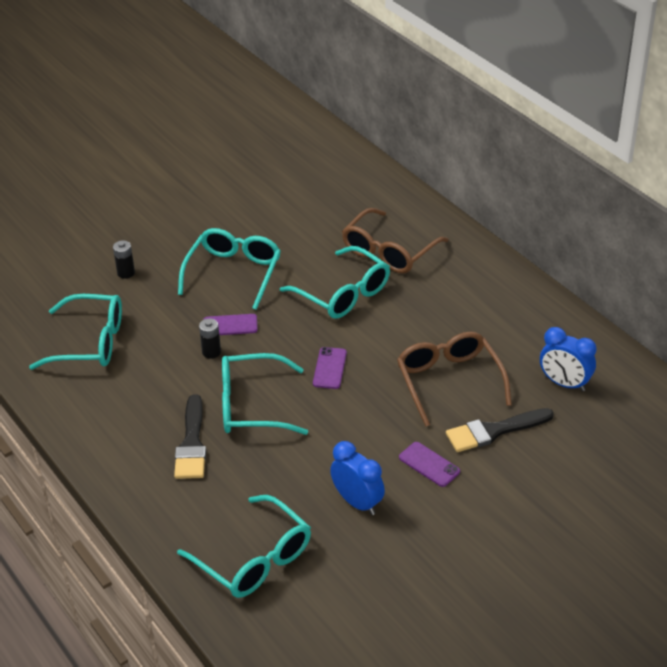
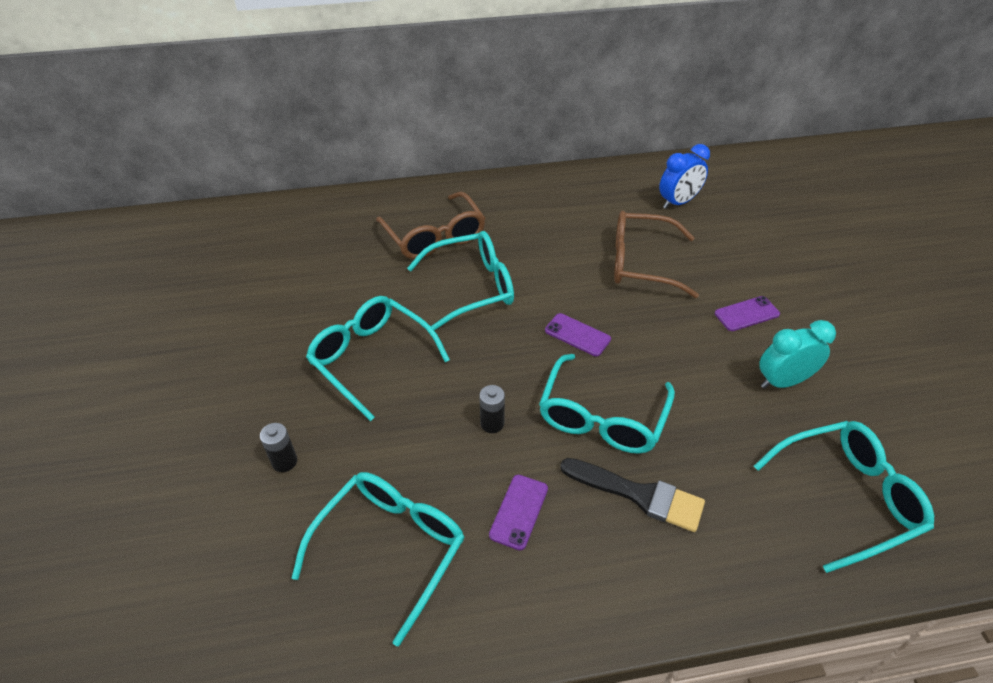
camera: 65 degrees left, 5 degrees up
(230, 325) = (458, 391): purple phone -> purple phone (519, 511)
(357, 502) = (782, 381): blue clock -> turquoise clock
(494, 431) = (719, 260): black brush -> none

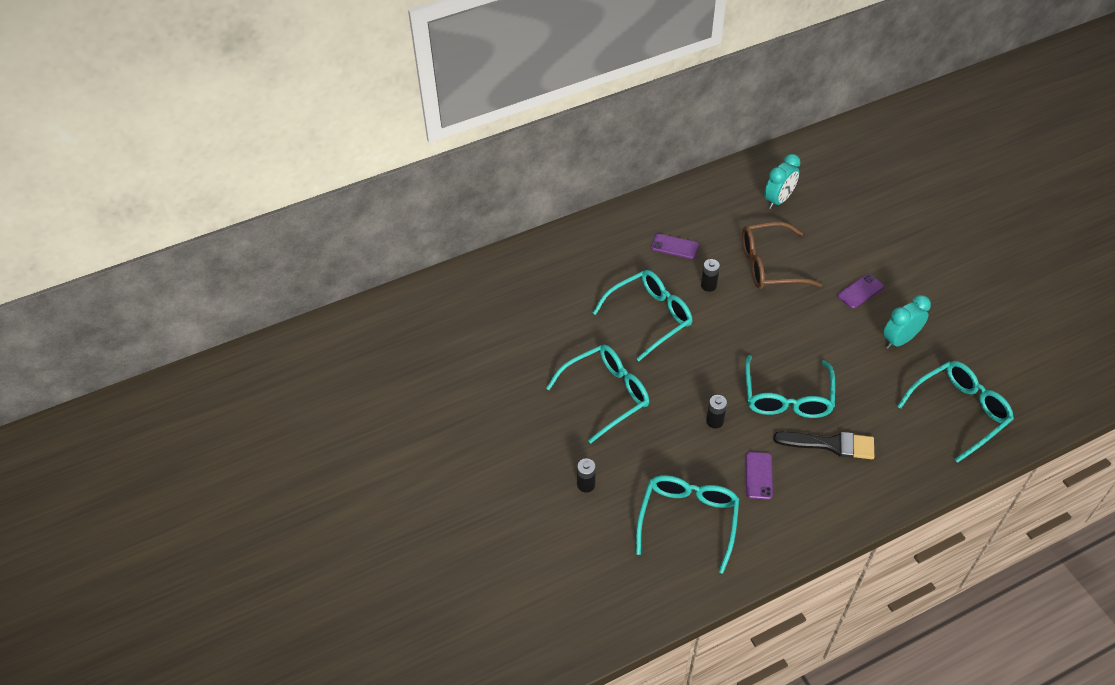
camera: 15 degrees left, 5 degrees up
(372, 359) = (605, 395): turquoise glasses -> turquoise glasses turned 120 degrees clockwise
(434, 236) = (597, 277): brown glasses -> none
(558, 269) = (708, 285): none -> black battery
(577, 335) = (745, 338): purple phone -> purple phone (674, 246)
(678, 202) = (778, 200): blue clock -> turquoise clock

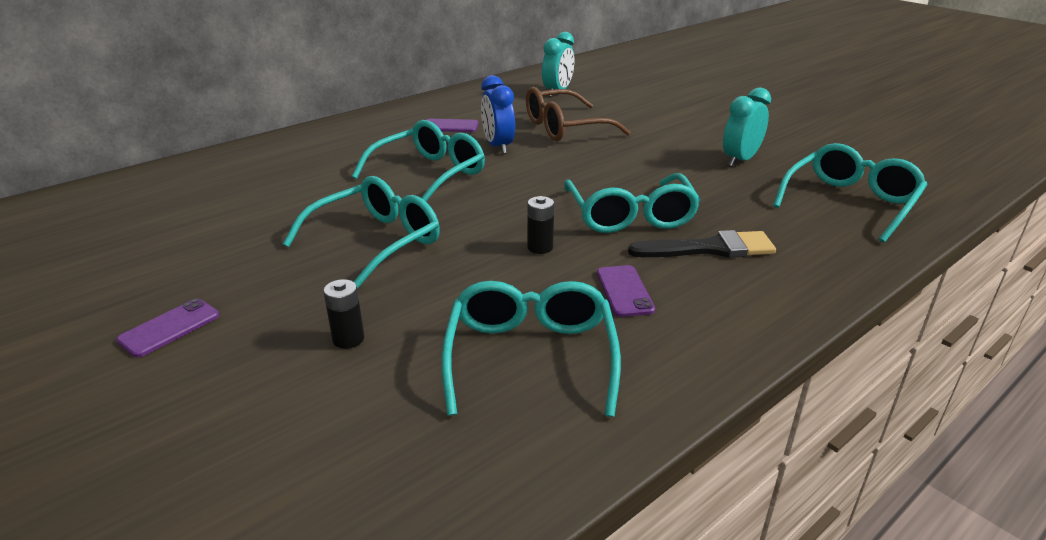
camera: 15 degrees left, 20 degrees down
(708, 285) = (498, 146): black battery -> blue clock
(860, 291) = (675, 134): purple phone -> purple phone (169, 328)

